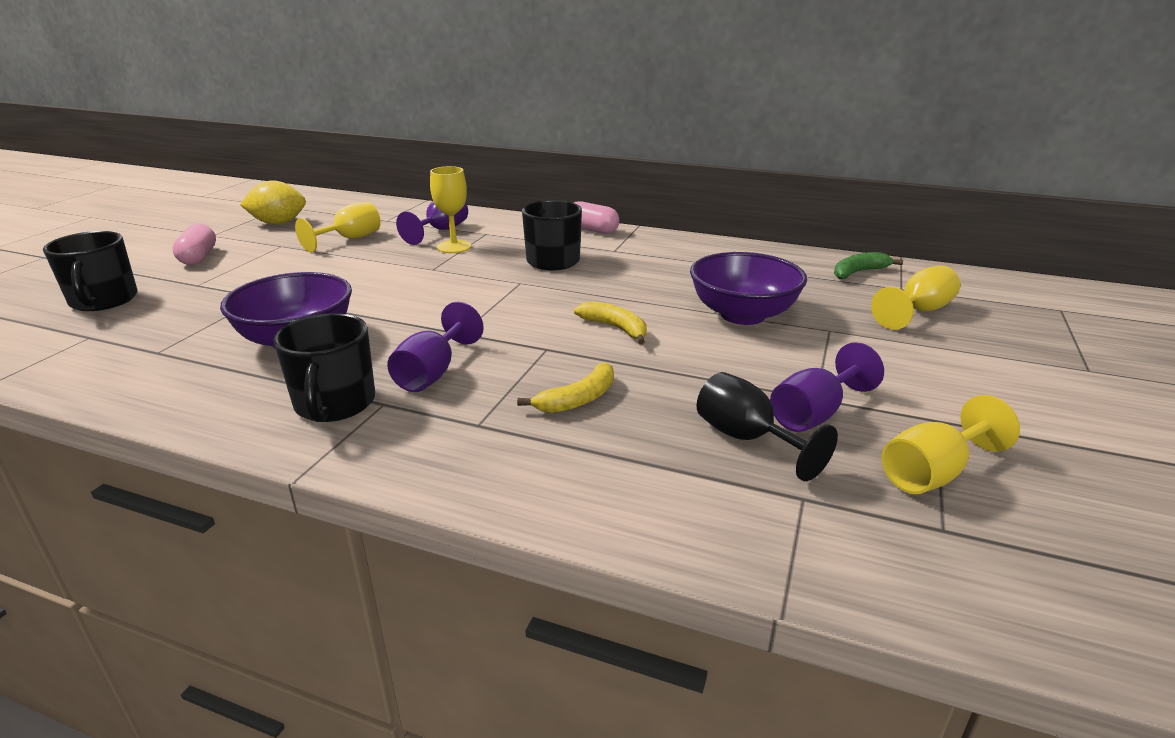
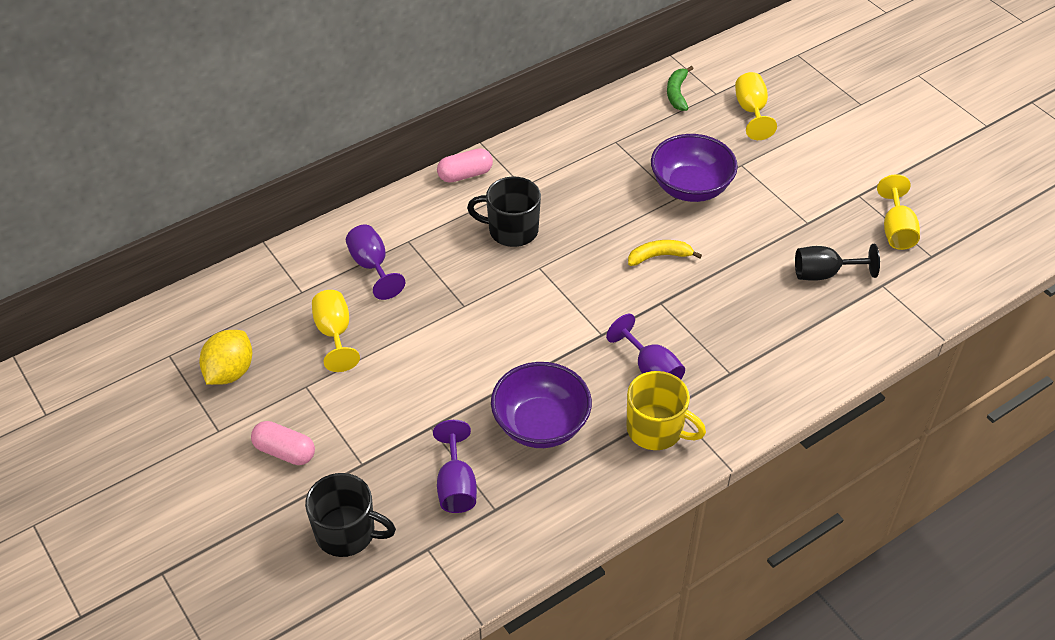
camera: 55 degrees left, 20 degrees up
(334, 404) = (656, 430): black mug -> yellow mug
(454, 247) = (424, 274): yellow goblet -> none
(578, 399) = (735, 318): yellow banana -> none
(814, 414) = (822, 235): purple goblet -> purple goblet (456, 486)

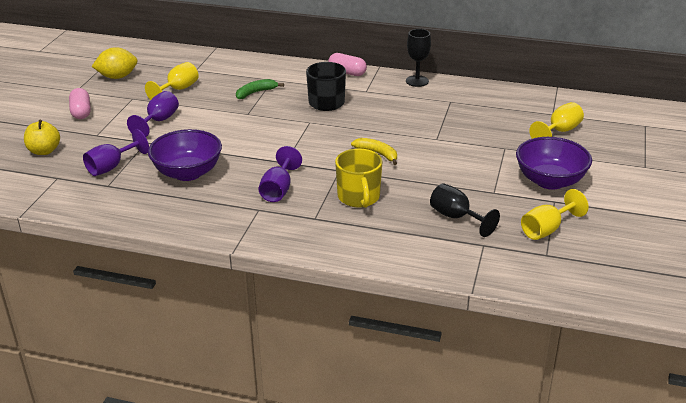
camera: 50 degrees right, 15 degrees down
(347, 533) = (44, 151): black mug -> yellow apple
(372, 266) = (240, 78): purple goblet -> purple goblet (159, 121)
(547, 137) = (417, 81): none -> black goblet
(656, 430) = (232, 211): yellow mug -> yellow mug (359, 197)
(677, 93) = (528, 102): green banana -> green banana (256, 92)
(690, 188) = (453, 140): purple bowl -> purple bowl (550, 181)

